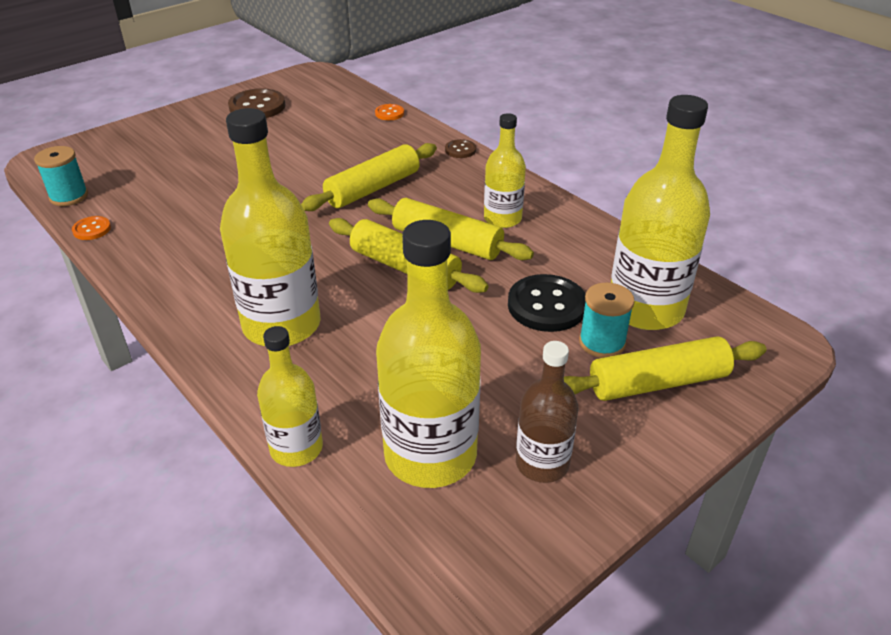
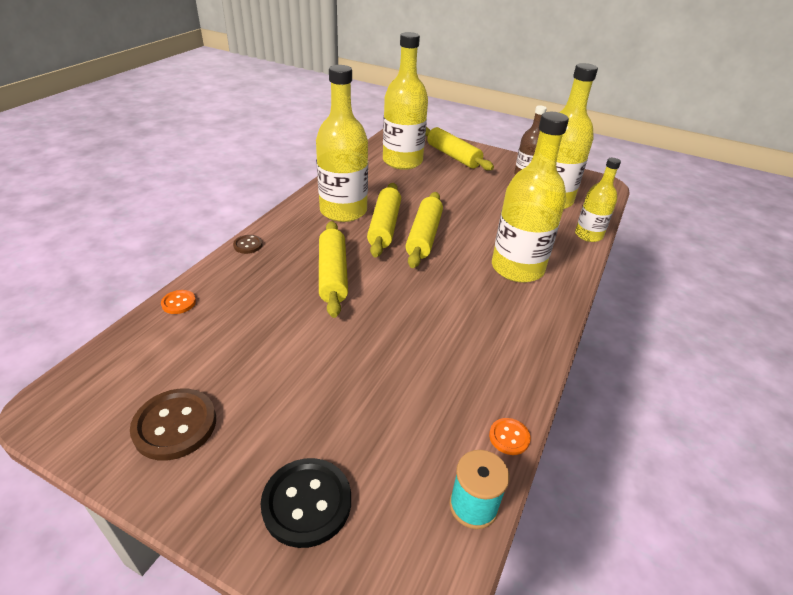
camera: 115 degrees left, 0 degrees up
(373, 189) = (333, 275): yellow rolling pin -> yellow rolling pin turned 60 degrees clockwise
(502, 219) = (343, 211): yellow bottle -> yellow bottle, size x1.74
(546, 305) = (422, 186): black button -> black button (307, 503)
(602, 342) = (438, 169): turquoise spool -> none

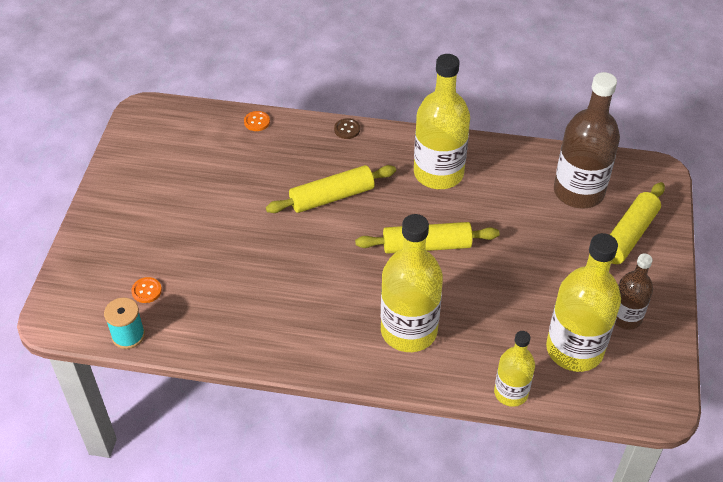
camera: 75 degrees right, 10 degrees up
(175, 425) = (147, 170): brown button -> none
(307, 503) = (110, 252): black button -> none
(384, 226) = (427, 211): yellow rolling pin -> none
(402, 161) = (578, 191): yellow bottle -> brown bottle
(509, 437) = (189, 348): orange button -> orange button (146, 291)

